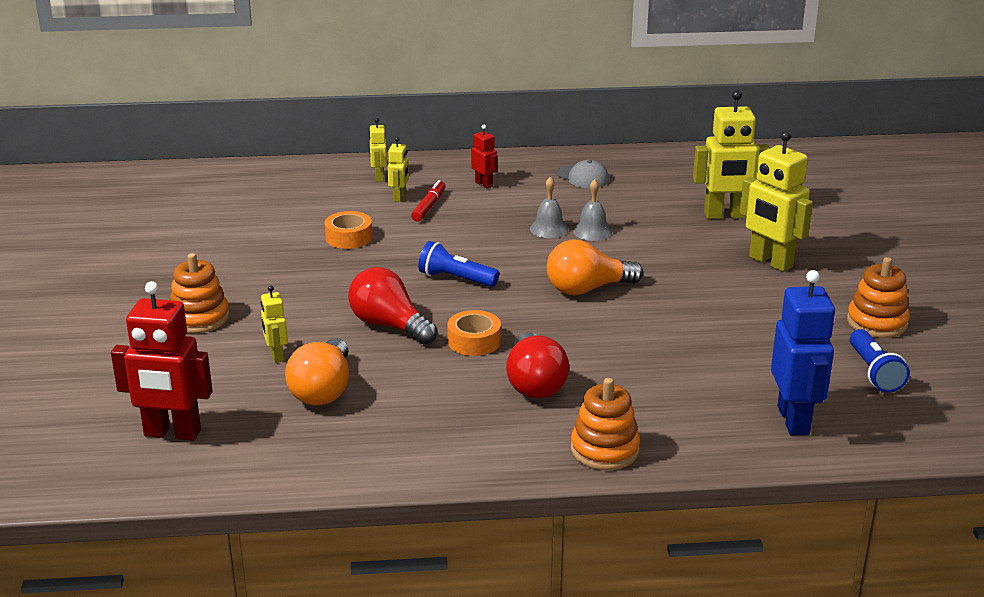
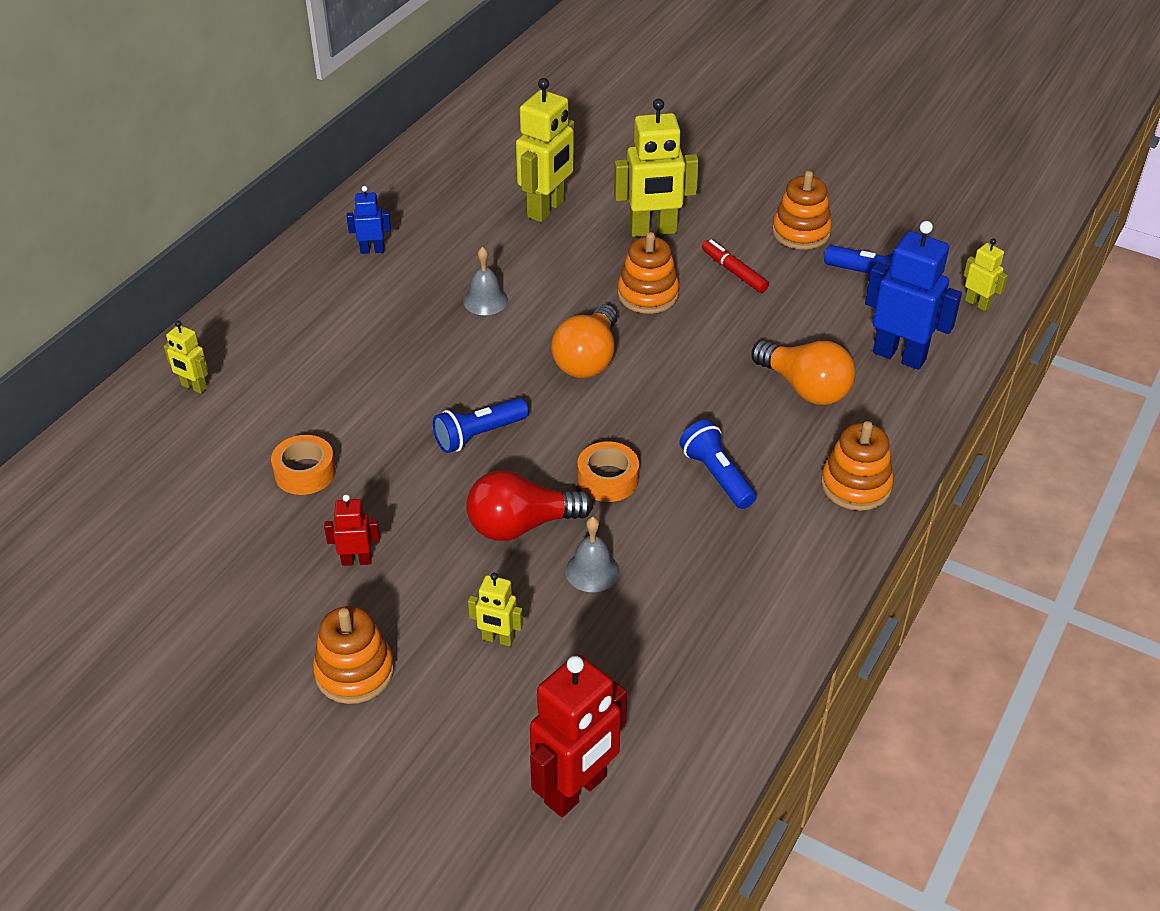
camera: 55 degrees left, 15 degrees up
(323, 390) = (598, 630): orange light bulb -> orange light bulb (805, 388)
(399, 197) = (260, 393): yellow robot -> yellow robot (977, 303)
(429, 206) = (306, 382): red marker -> red marker (734, 272)
(484, 184) = (305, 320): red robot -> red robot (356, 560)
(534, 383) = (717, 475): red light bulb -> blue flashlight
(549, 229) = (449, 325): grey bell -> grey bell (592, 571)
(583, 177) = (372, 250): grey cap -> blue robot
(693, 286) = (648, 294): none -> orange stacking toy

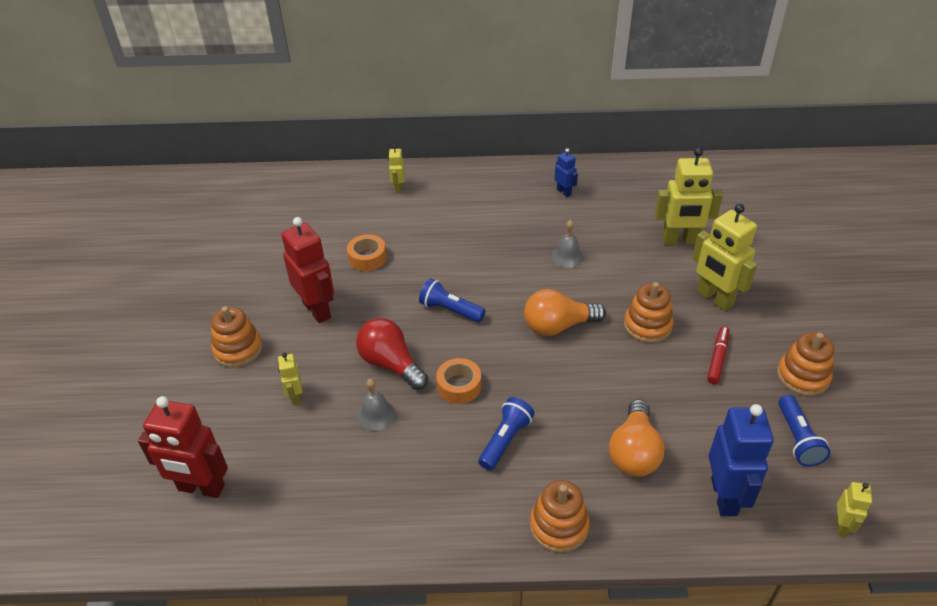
camera: 60 degrees right, 0 degrees up
(356, 560) = (317, 310): red robot -> red robot, size x1.97

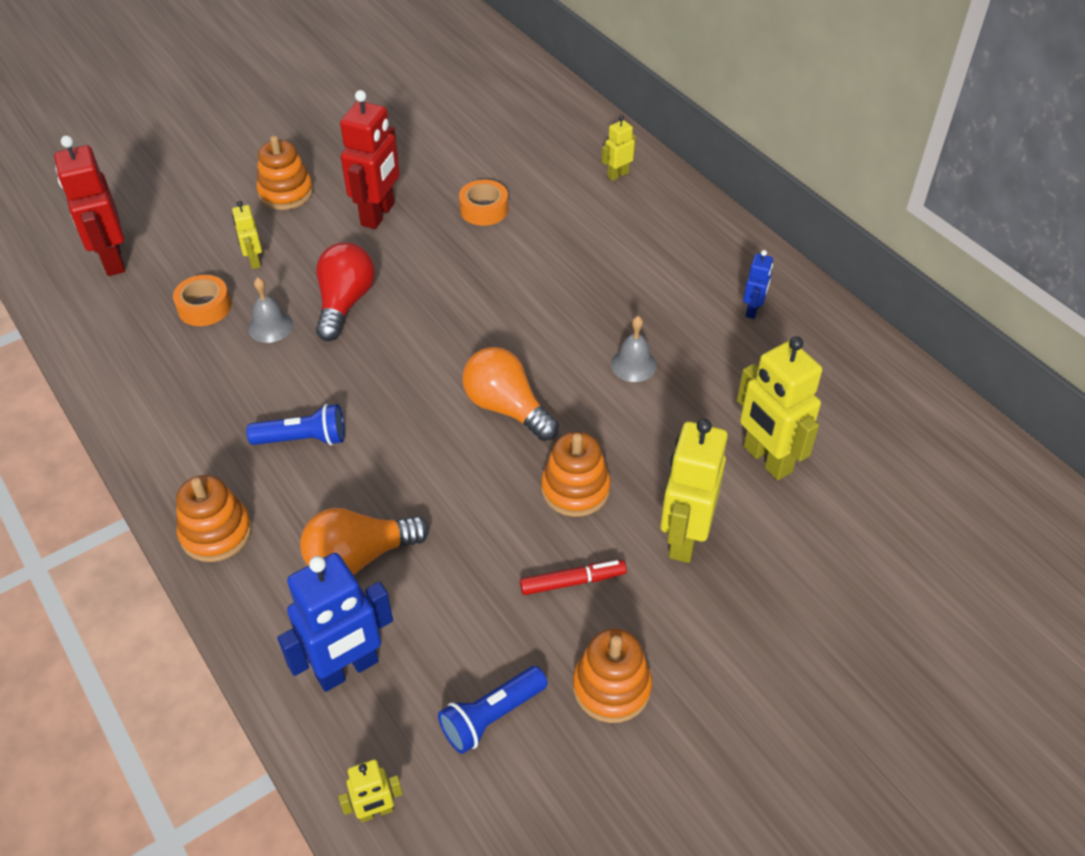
camera: 55 degrees right, 5 degrees up
(295, 397) = (254, 261): yellow robot -> yellow robot turned 60 degrees counterclockwise
(450, 310) = (458, 309): blue flashlight -> none
(459, 386) = (353, 368): orange tape -> orange tape (204, 307)

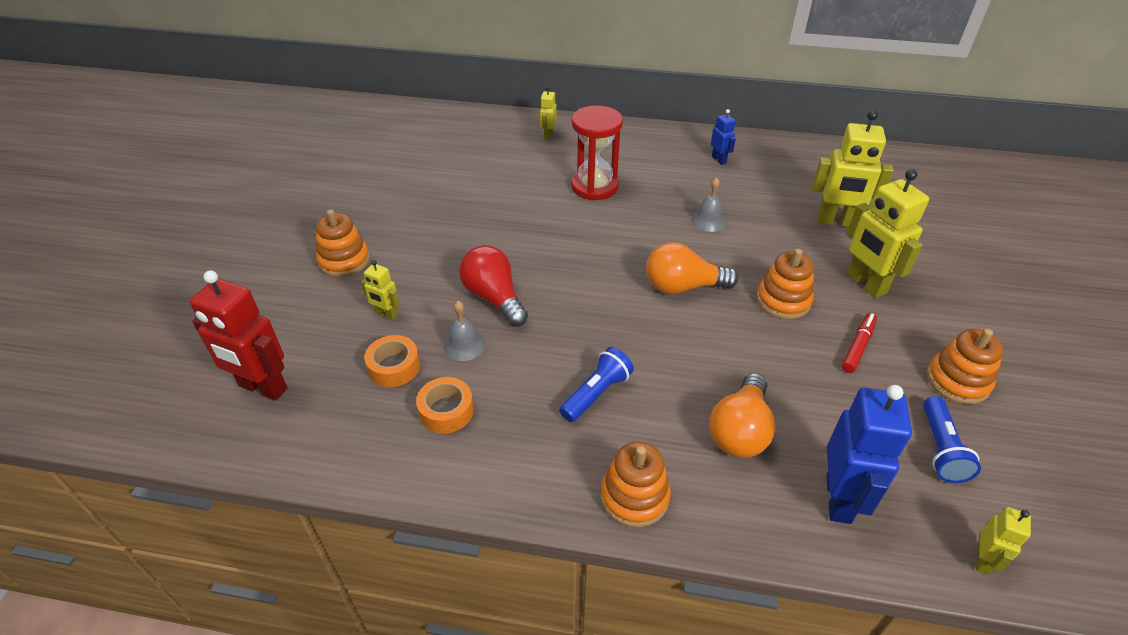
camera: 45 degrees left, 5 degrees down
(378, 214) = (434, 235): red robot -> none
(484, 209) = (499, 194): orange tape -> orange tape (446, 411)
(579, 257) = (594, 186): none -> red hourglass

